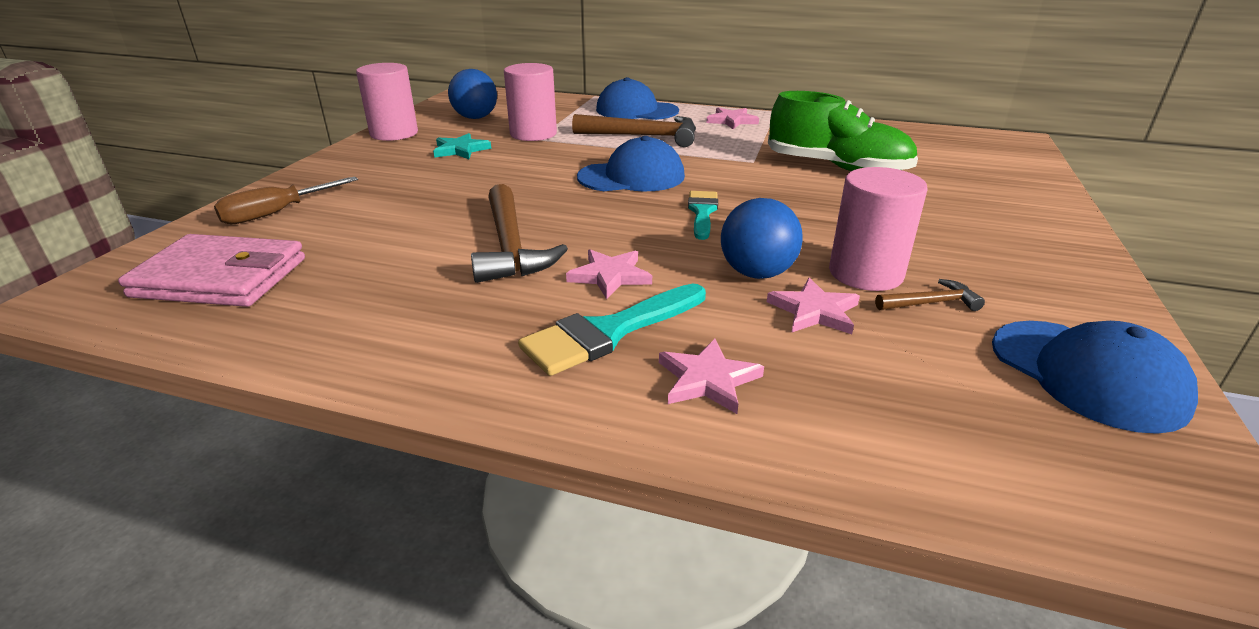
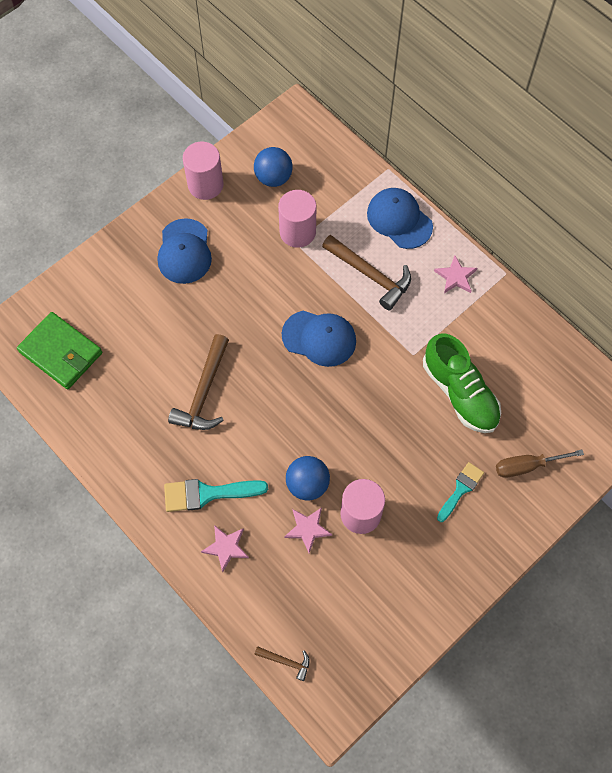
camera: 30 degrees right, 35 degrees up
(220, 277) = (61, 352): pink wallet -> green wallet
(275, 213) = (100, 287): brown screwdriver -> brown screwdriver (526, 466)
(460, 150) = (236, 239): turquoise star -> none
(610, 276) = (236, 448): pink star -> none
(702, 212) = (328, 407): turquoise brush -> turquoise brush (461, 489)
(931, 303) = (367, 553): brown hammer -> brown hammer (286, 661)
(1087, 374) = (380, 632): blue cap -> blue cap (184, 251)

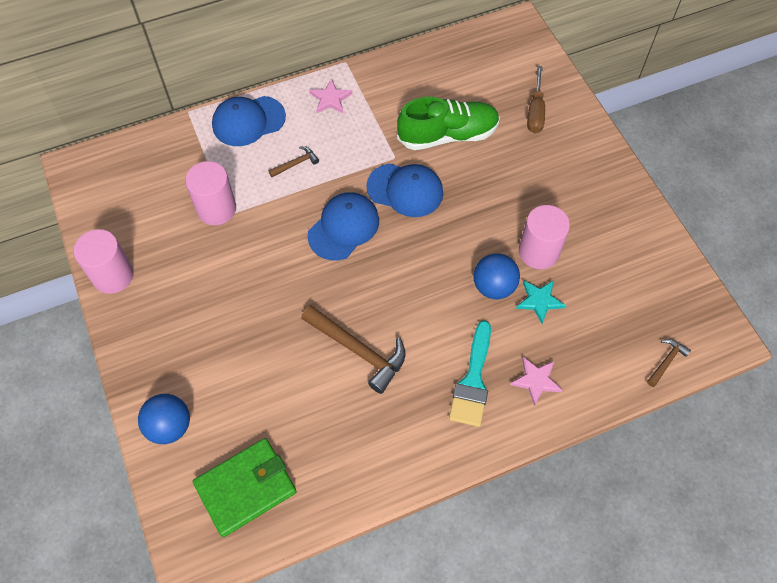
camera: 70 degrees left, 5 degrees down
(184, 251) = (183, 320): blue cap -> blue cap (405, 190)
(273, 178) = (141, 210): blue ball -> blue ball (170, 426)
(307, 529) = (539, 301): pink star -> turquoise star
(370, 275) = (296, 163): brown hammer -> brown hammer, size x0.49
(461, 489) = (540, 166): turquoise brush -> none

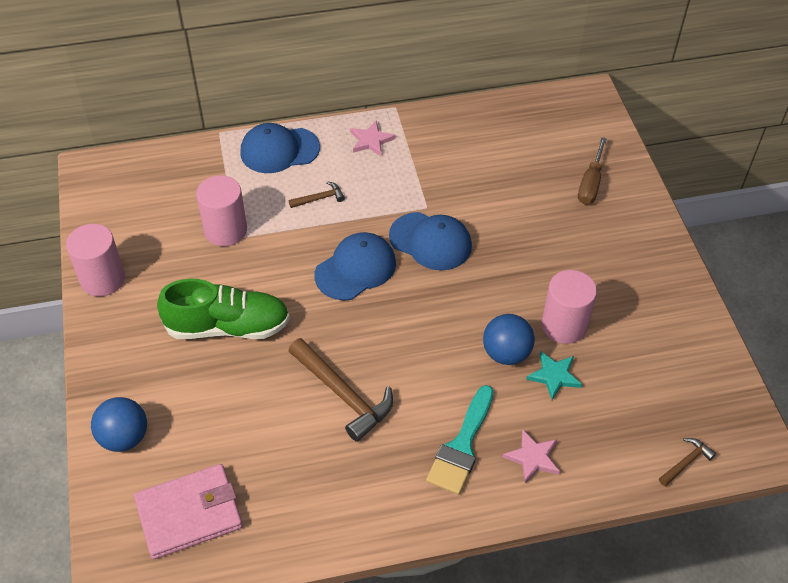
camera: 10 degrees right, 10 degrees down
(245, 488) = (189, 513): green wallet -> pink wallet
(448, 135) = (489, 193): green shoe -> green shoe (228, 326)

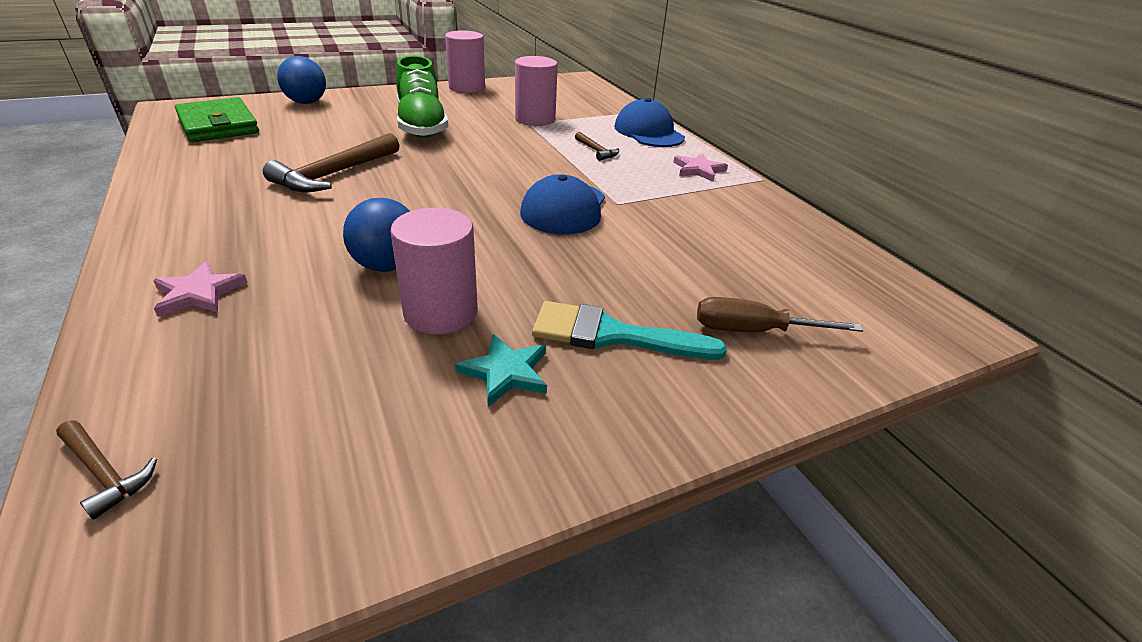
camera: 75 degrees right, 15 degrees down
(189, 513) = (218, 125): pink wallet -> green wallet
(355, 269) = (507, 171): blue cap -> none
(462, 446) = (241, 241): turquoise brush -> turquoise brush (613, 335)
(554, 376) = (342, 307): turquoise star -> turquoise star (505, 372)

